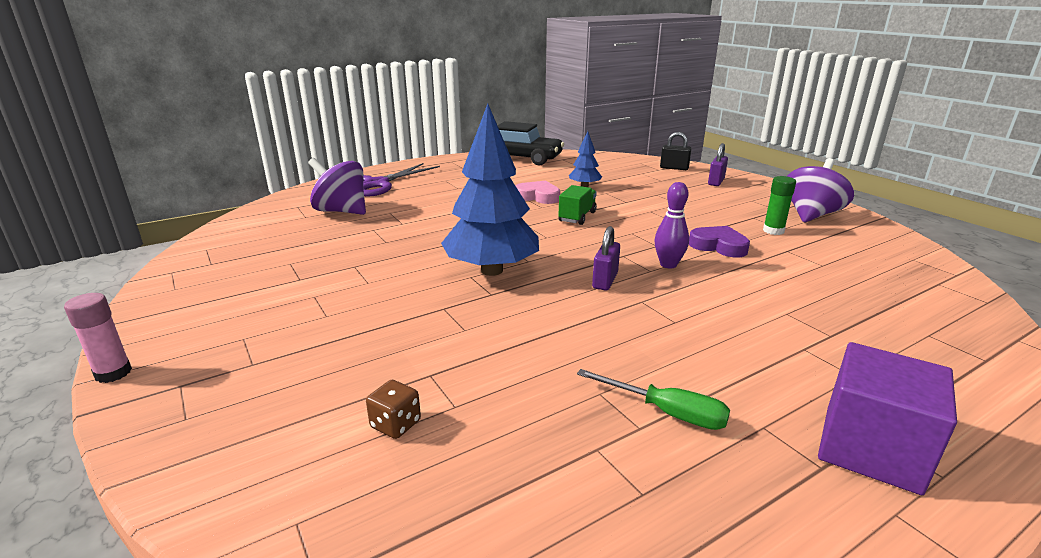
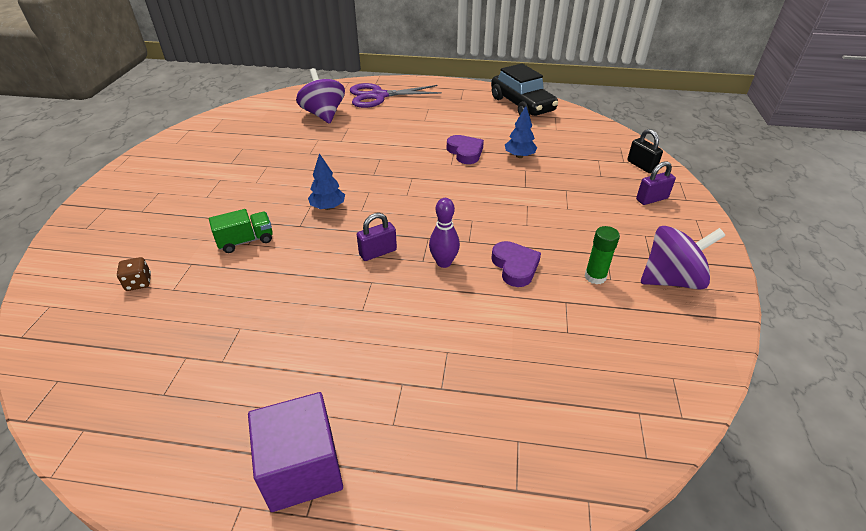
camera: 40 degrees right, 15 degrees up
(113, 373) = (95, 186): pink glue stick -> none
(492, 270) = (328, 207): blue tree -> blue tree, size x0.48
(538, 196) = (465, 152): pink heart -> purple heart
(577, 217) = (459, 185): green truck -> green truck (246, 241)
(667, 412) = (247, 363): green screwdriver -> none

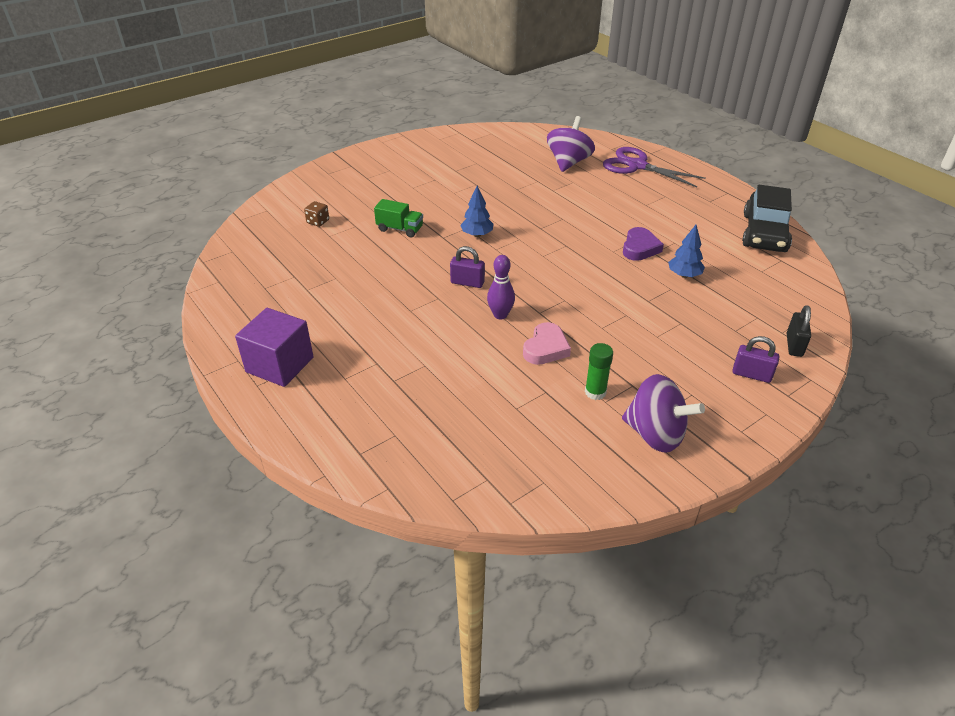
camera: 45 degrees right, 0 degrees up
(515, 266) = (546, 348): purple heart -> pink heart

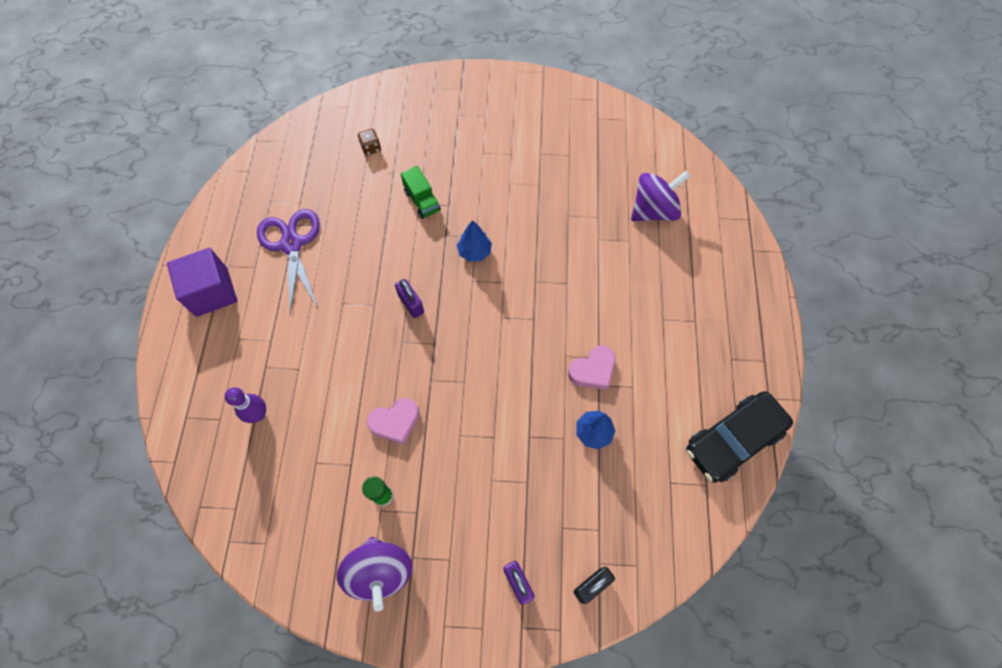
camera: 40 degrees right, 25 degrees up
(500, 315) = (399, 359): purple bowling pin -> purple bowling pin (258, 414)
(637, 166) = (716, 260): purple scissors -> purple scissors (292, 244)
(640, 248) = (593, 370): purple heart -> pink heart

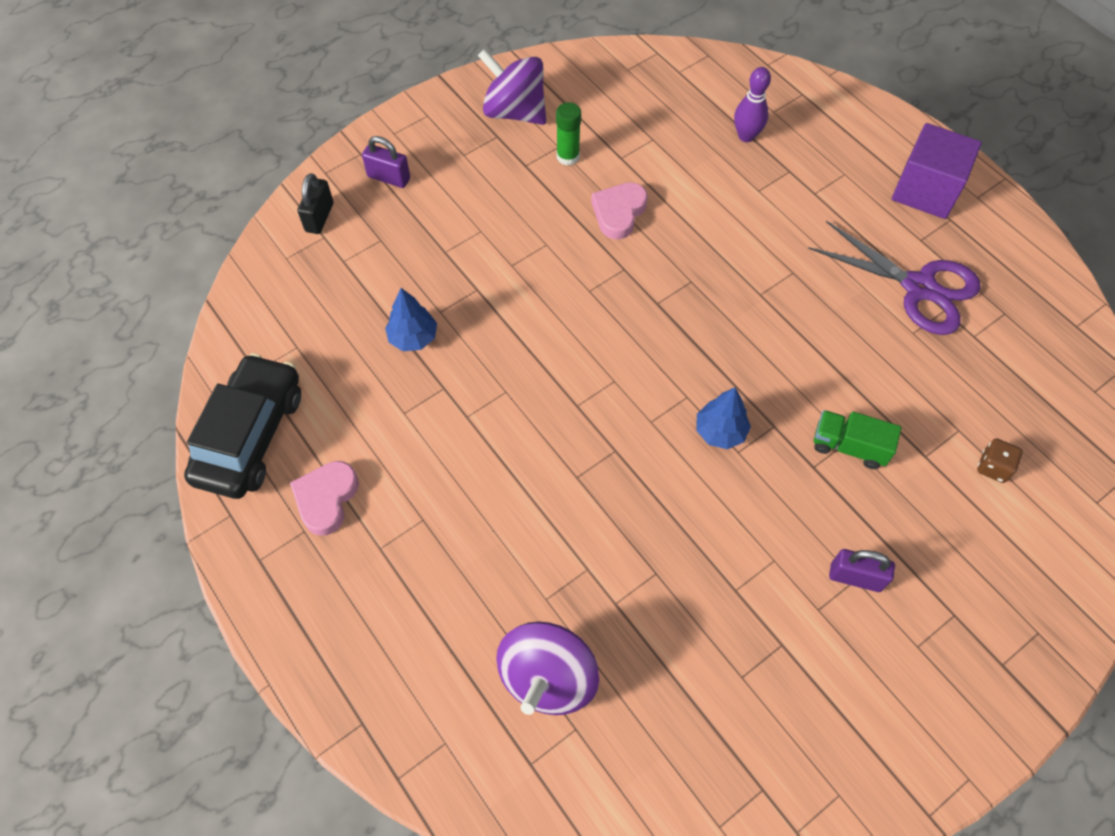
camera: 140 degrees right, 5 degrees down
(411, 304) = (724, 322): purple padlock -> purple padlock (855, 577)
(593, 370) = (463, 398): pink heart -> pink heart (326, 499)

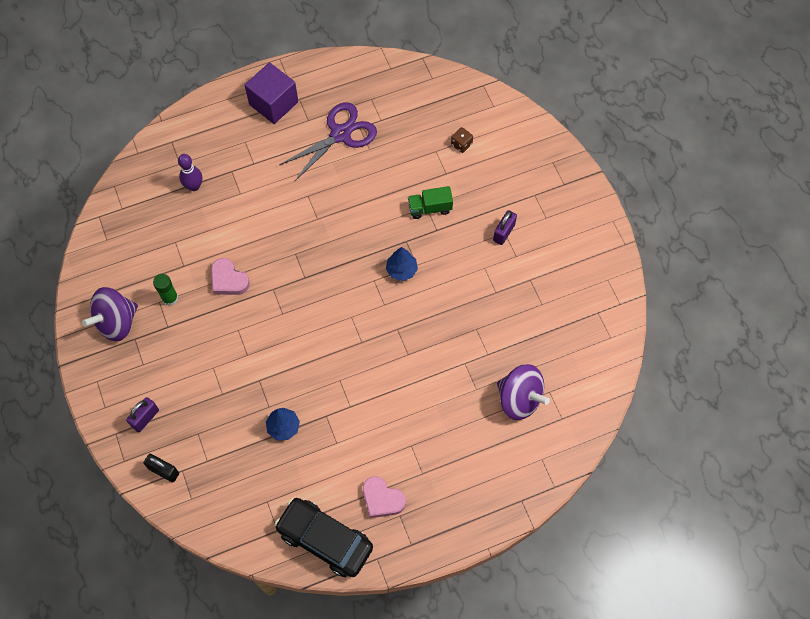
camera: 75 degrees left, 5 degrees up
(849, 446) = (430, 208): green truck -> green truck turned 45 degrees clockwise

